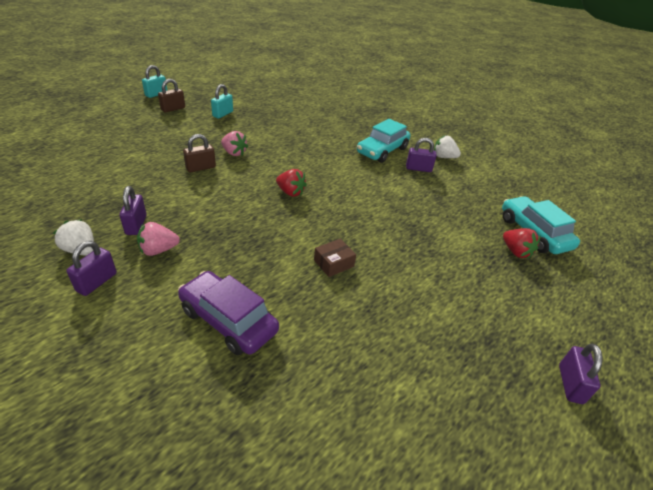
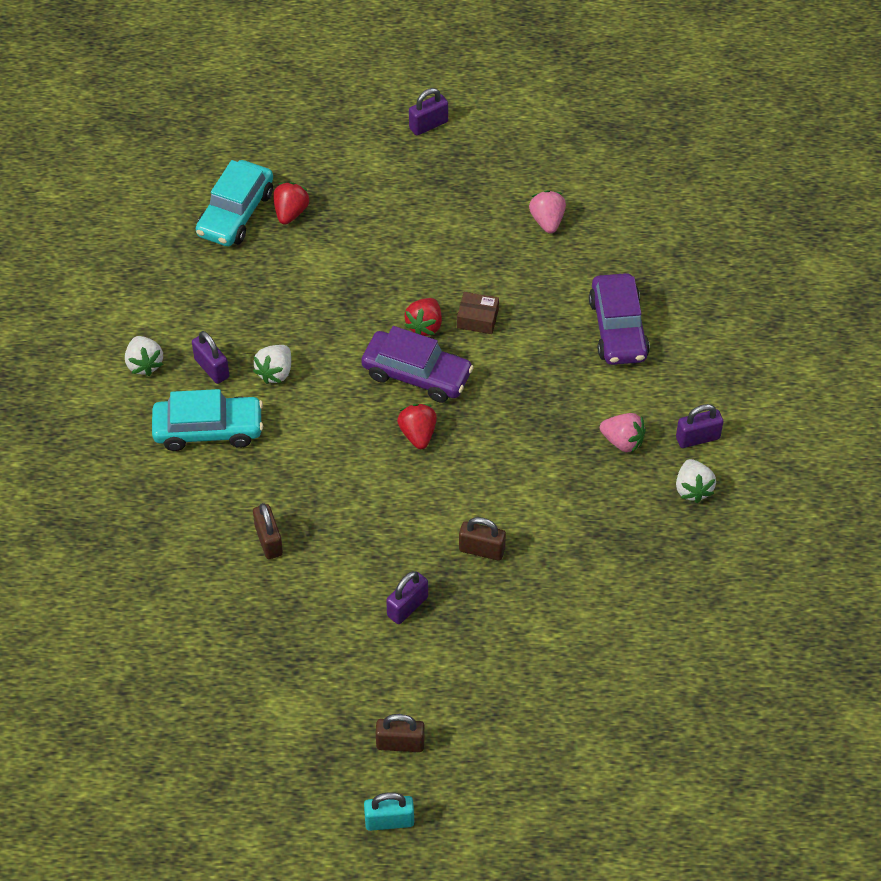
camera: 130 degrees left, 15 degrees up
(136, 225) = (622, 492): purple padlock -> purple padlock (407, 606)
(223, 114) = (335, 675): turquoise padlock -> none
(234, 153) = (412, 555): pink strawberry -> pink strawberry (547, 221)
(303, 133) = (268, 540): none -> brown padlock
(327, 216) = (417, 374): none -> purple car
(357, 240) = (424, 326): none -> red strawberry
(392, 181) = (275, 372): none -> white strawberry

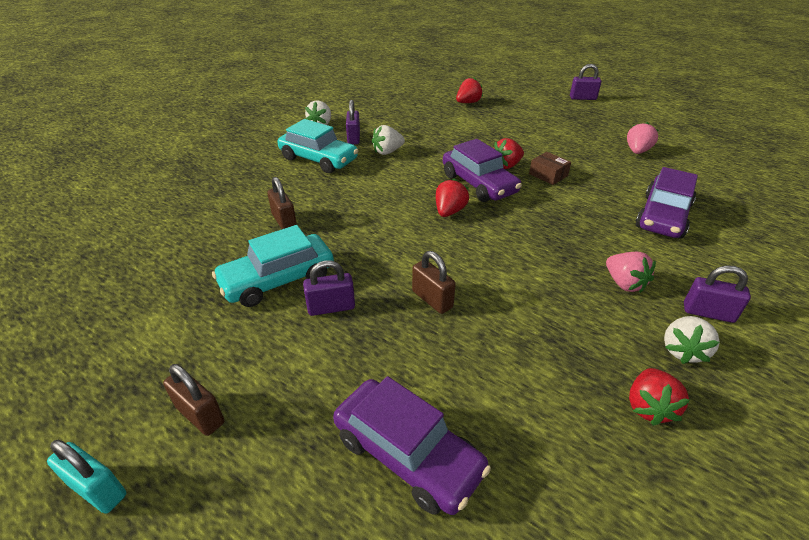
camera: 35 degrees right, 15 degrees down
(236, 213) = (437, 95): turquoise car -> turquoise car (278, 280)
(268, 540) = (284, 221): brown padlock -> brown padlock turned 45 degrees counterclockwise
(559, 681) = (408, 454): none -> purple car
(689, 553) = (649, 407): none -> red strawberry

